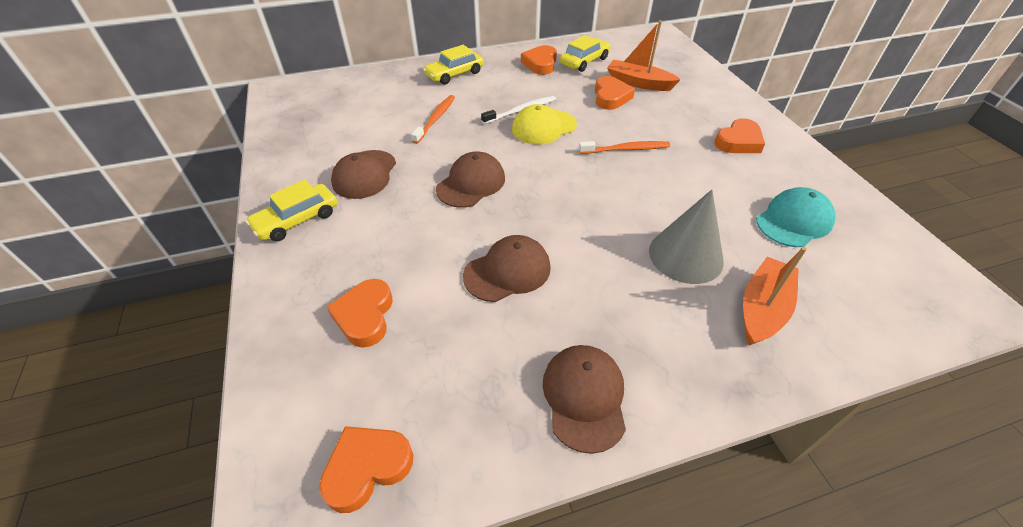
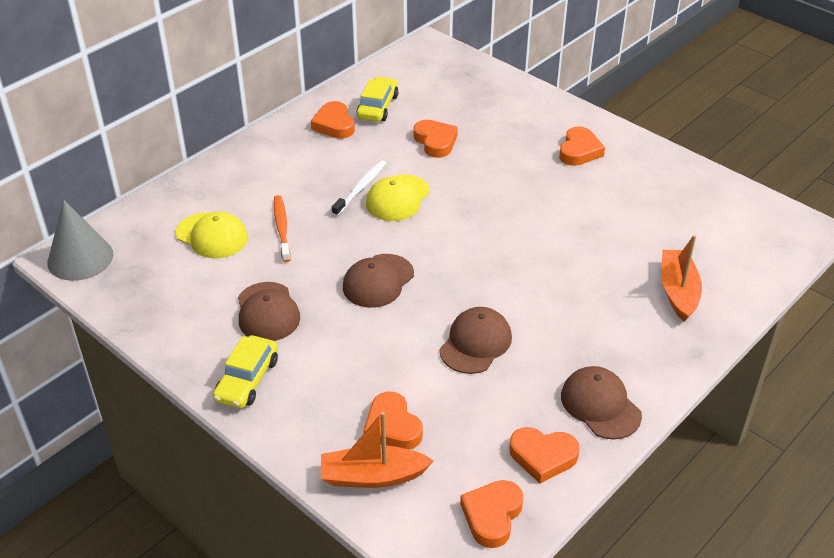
camera: 30 degrees left, 5 degrees down
(383, 107) = (212, 235): none -> yellow cap
(454, 74) = (252, 168): yellow car -> none
(471, 183) = (378, 281): brown cap -> brown cap turned 150 degrees counterclockwise
(476, 426) = (543, 456): none -> orange heart
(626, 149) = (490, 194): orange toothbrush -> none
(639, 83) = (450, 116): orange boat -> orange boat (373, 476)
(685, 255) = (601, 273): grey cone -> grey cone (80, 258)
(793, 221) = (662, 211): turquoise cap -> none

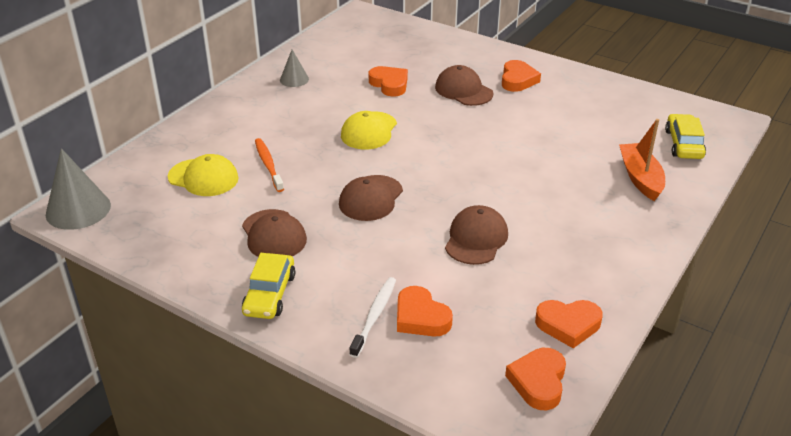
camera: 10 degrees left, 5 degrees down
(334, 124) = (294, 79): orange heart -> grey cone
(361, 188) = (333, 126): white toothbrush -> white toothbrush (375, 315)
(373, 476) = (415, 363): orange boat -> none
(377, 106) = (329, 62): yellow car -> yellow car (683, 144)
(600, 405) = (605, 276): brown cap -> brown cap (463, 90)

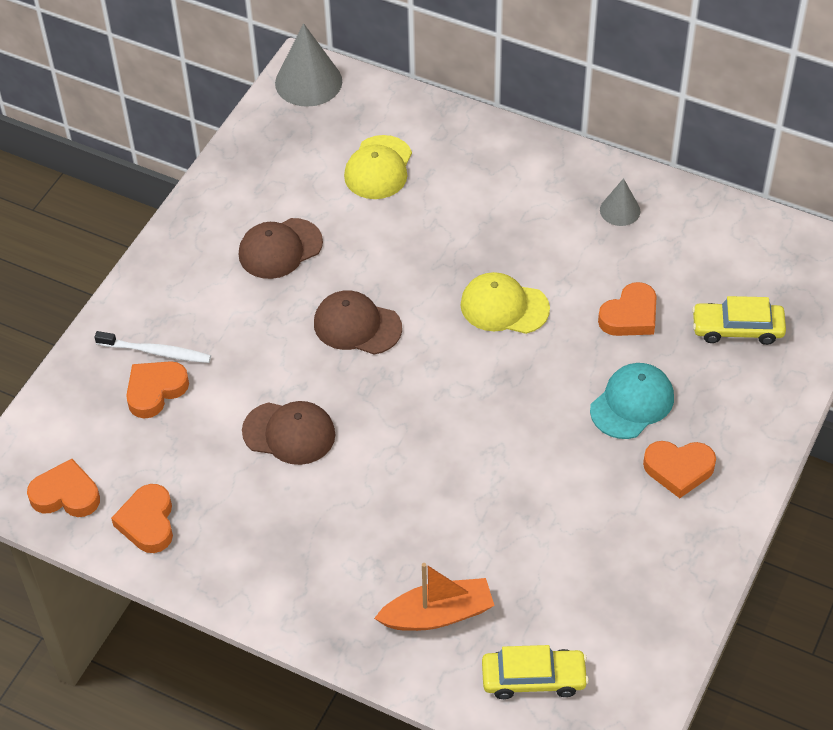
camera: 85 degrees right, 15 degrees up
(268, 164) = (413, 220): orange toothbrush -> none
(269, 294) = (185, 262): yellow car -> yellow car (737, 329)
(463, 90) = (632, 403): brown cap -> turquoise cap

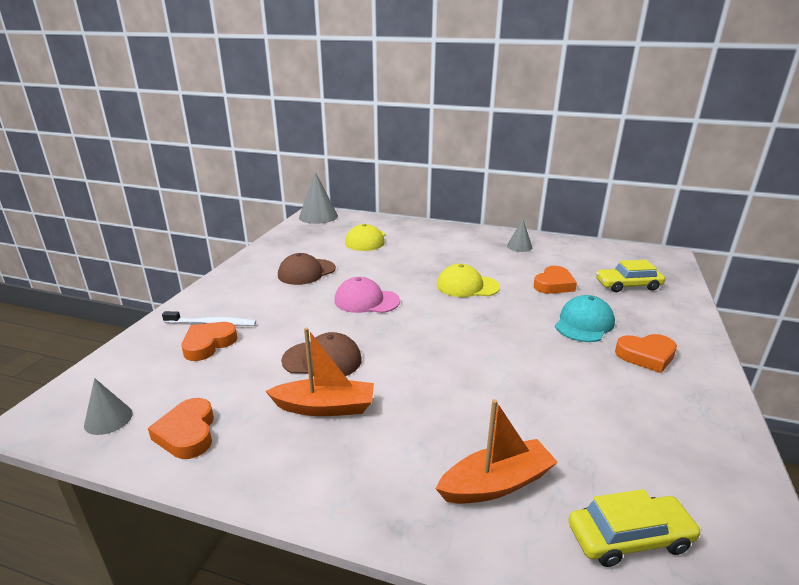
camera: 10 degrees left, 25 degrees down
(66, 494) = (108, 419): orange heart -> grey cone
(286, 504) = (325, 407): none -> orange boat
(357, 326) = (366, 301): brown cap -> pink cap

